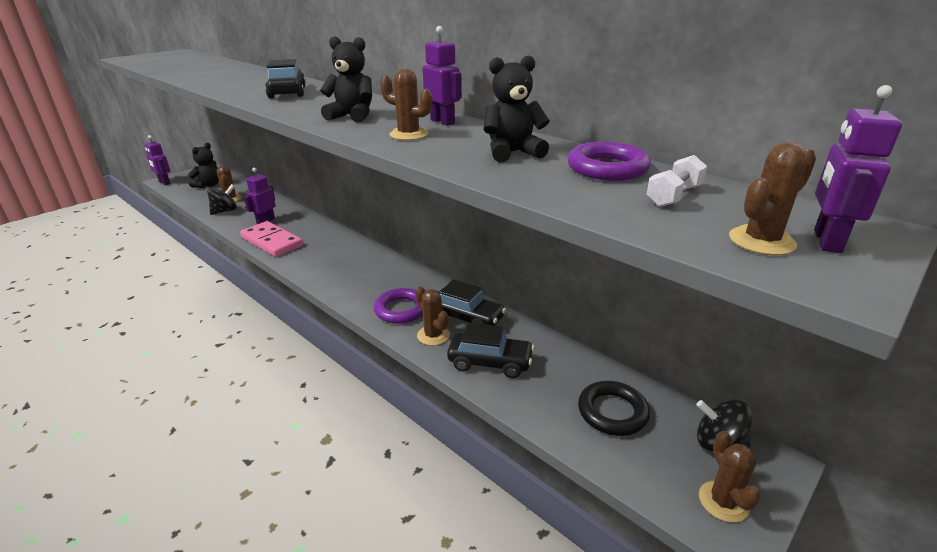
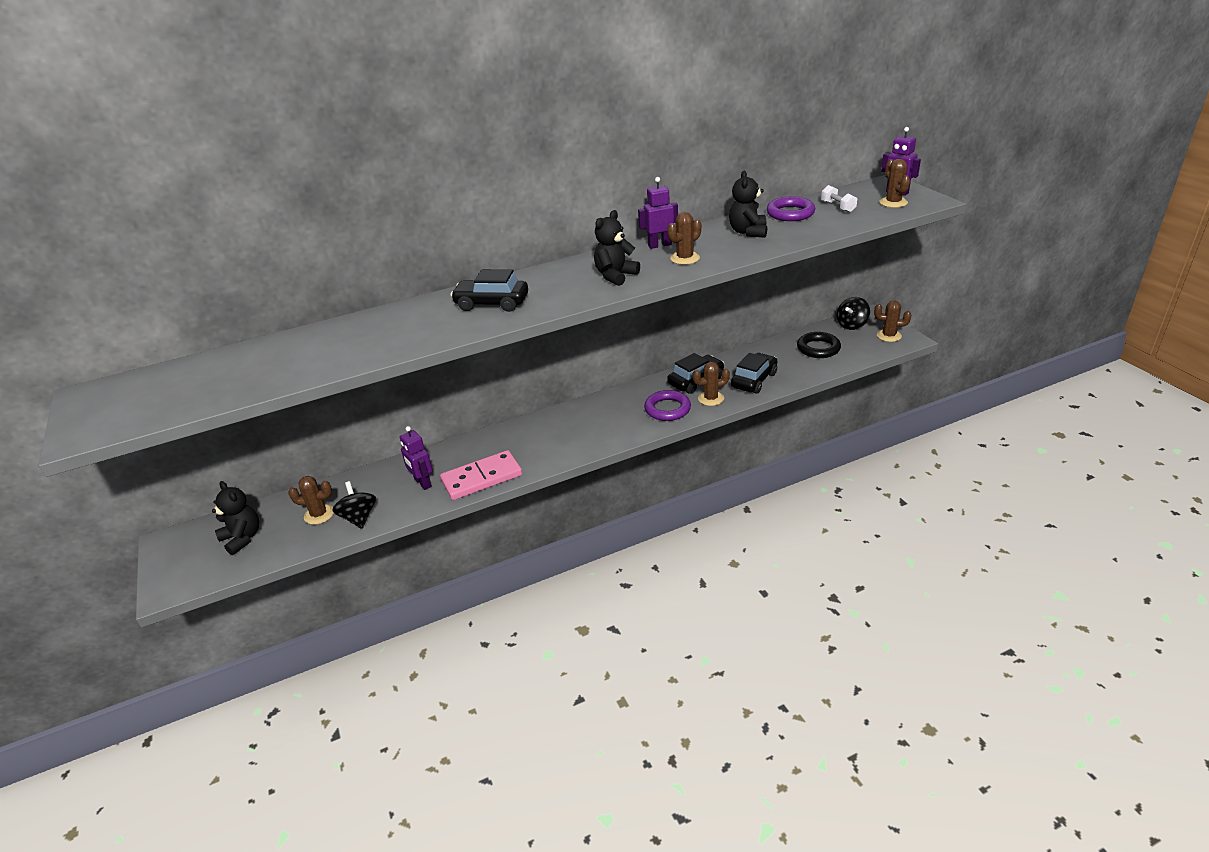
camera: 65 degrees left, 5 degrees up
(164, 183) = (176, 588): purple robot -> none

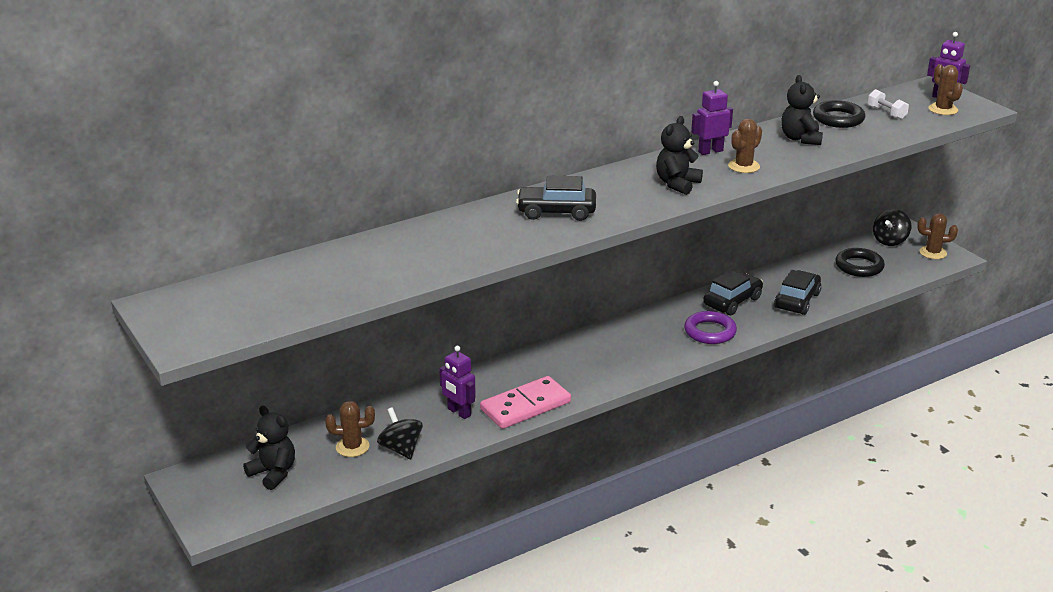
camera: 10 degrees left, 5 degrees down
(711, 398) = (755, 320): brown cactus -> none
(790, 213) = (838, 118): purple ring -> black ring

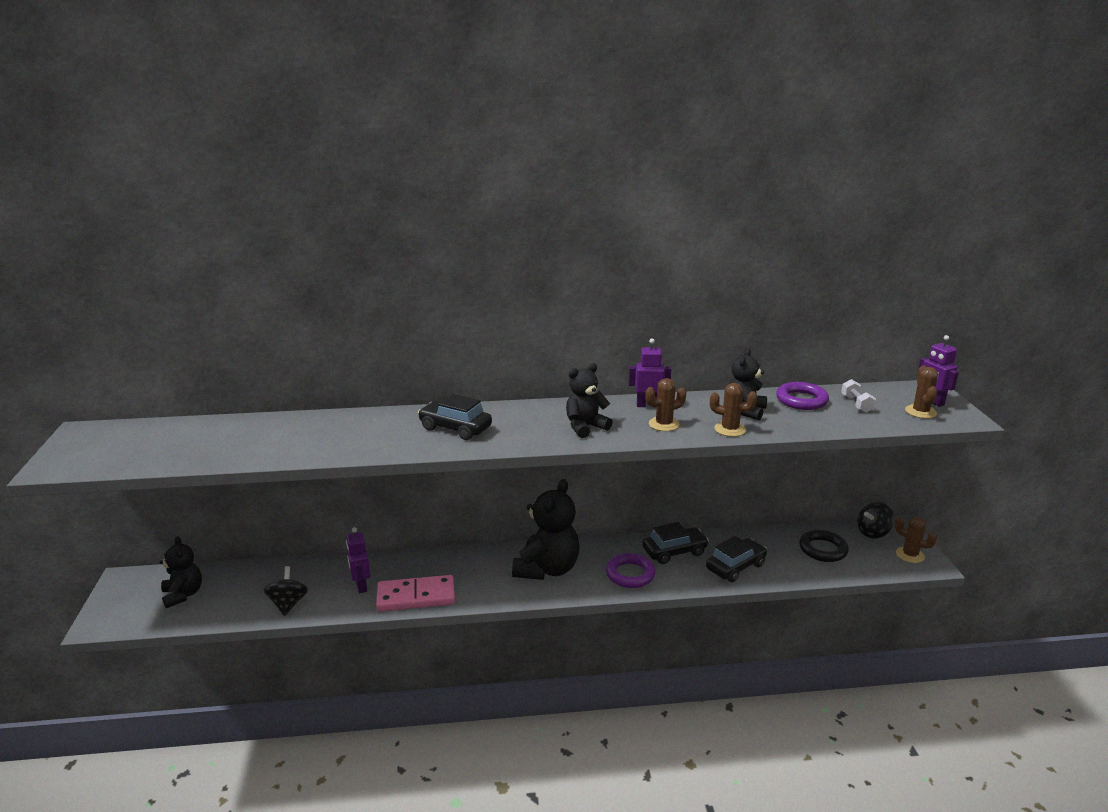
camera: 25 degrees right, 5 degrees down
(352, 447) = (257, 591): brown cactus -> brown cactus (730, 429)
(629, 348) = (547, 569): none -> black teddy bear
(838, 118) = (801, 400): black ring -> purple ring

